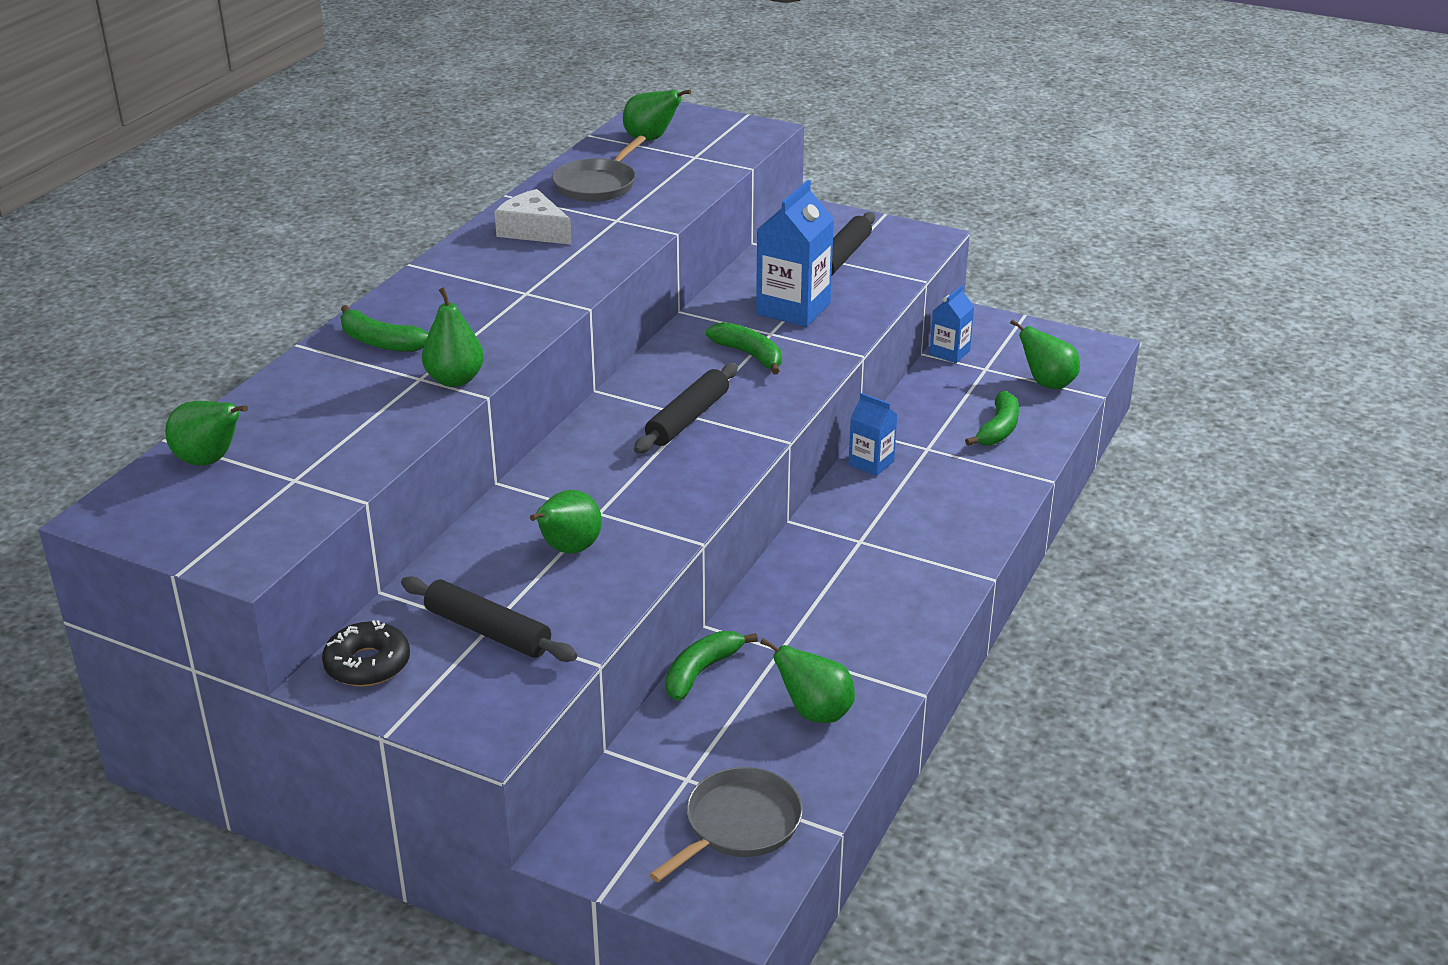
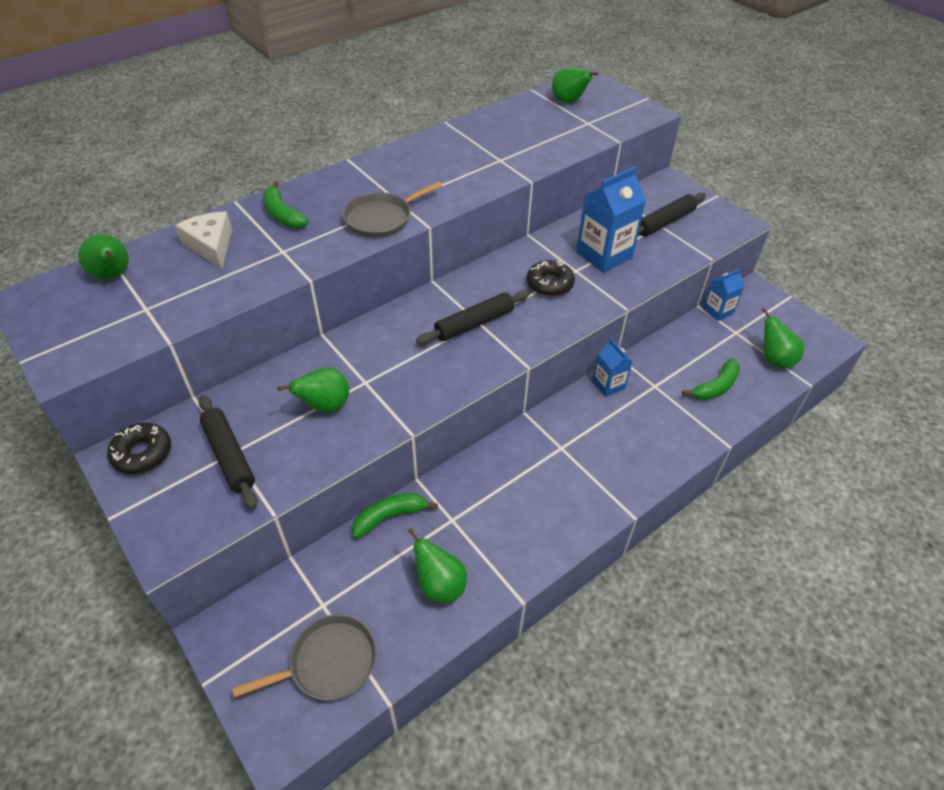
camera: 25 degrees right, 15 degrees up
(455, 380) = (302, 259): green pear -> none
(533, 231) = (441, 154): white cheese -> white cheese (211, 246)
(597, 185) = (508, 129): grey pan -> grey pan (381, 218)
(749, 355) = (549, 284): green banana -> black donut

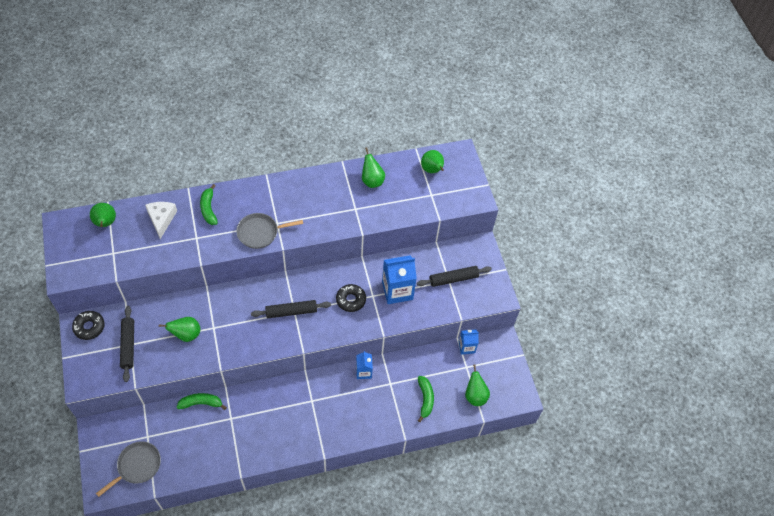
camera: 20 degrees right, 10 degrees up
(329, 662) = (137, 466): grey pan -> grey pan turned 45 degrees counterclockwise
(440, 585) = (206, 451): green pear -> green pear (372, 181)
(715, 387) = (425, 399): green banana -> green banana turned 75 degrees counterclockwise

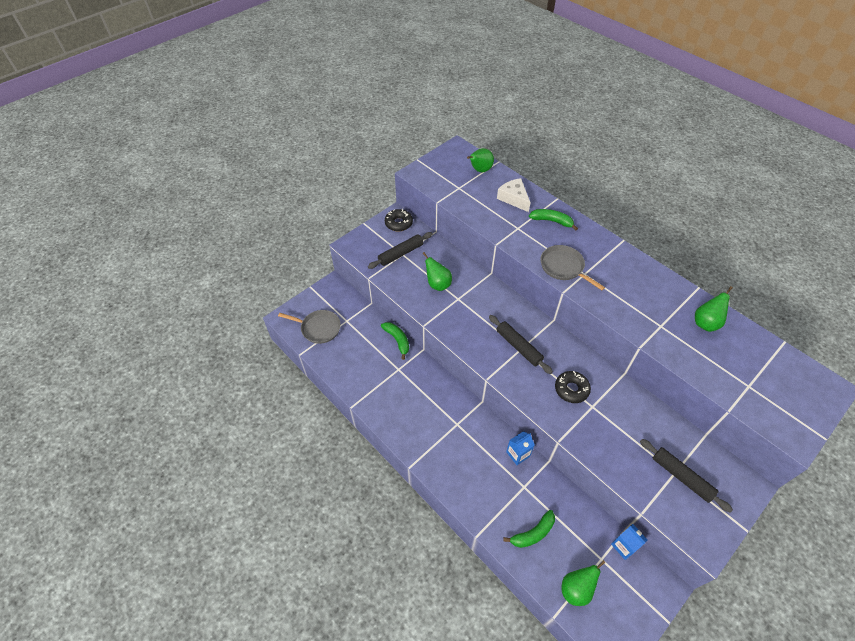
camera: 65 degrees right, 5 degrees down
(161, 219) = (514, 198): white cheese -> white cheese turned 90 degrees counterclockwise
(209, 209) = (551, 221): green banana -> green banana turned 60 degrees clockwise
(397, 290) = (617, 426): blue carton -> none
(432, 170) = (778, 371): green pear -> none

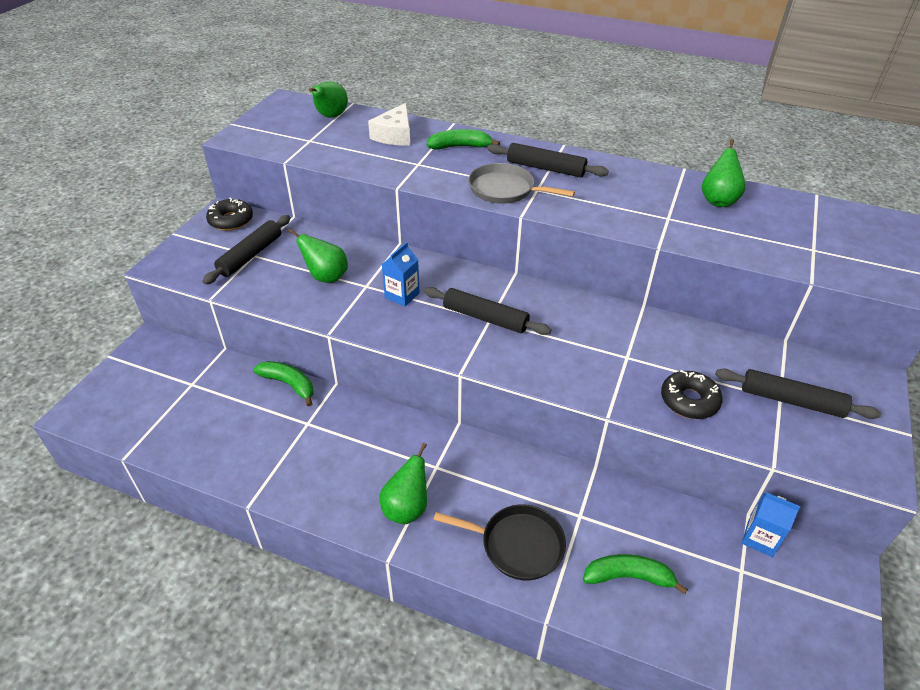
camera: 25 degrees left, 10 degrees down
(319, 328) = (145, 409): grey pan -> none
(481, 488) = (518, 545): none -> black pan
(514, 198) = (395, 135): white cheese -> white cheese turned 105 degrees counterclockwise
(518, 454) = (547, 474): blue carton -> blue carton (402, 295)
(533, 533) = (628, 577): green banana -> green banana turned 120 degrees counterclockwise
(571, 389) = (587, 346): black donut -> black donut (689, 400)
(576, 589) = (734, 631): green pear -> green pear (406, 508)
(600, 257) = (545, 168): none -> black rolling pin

